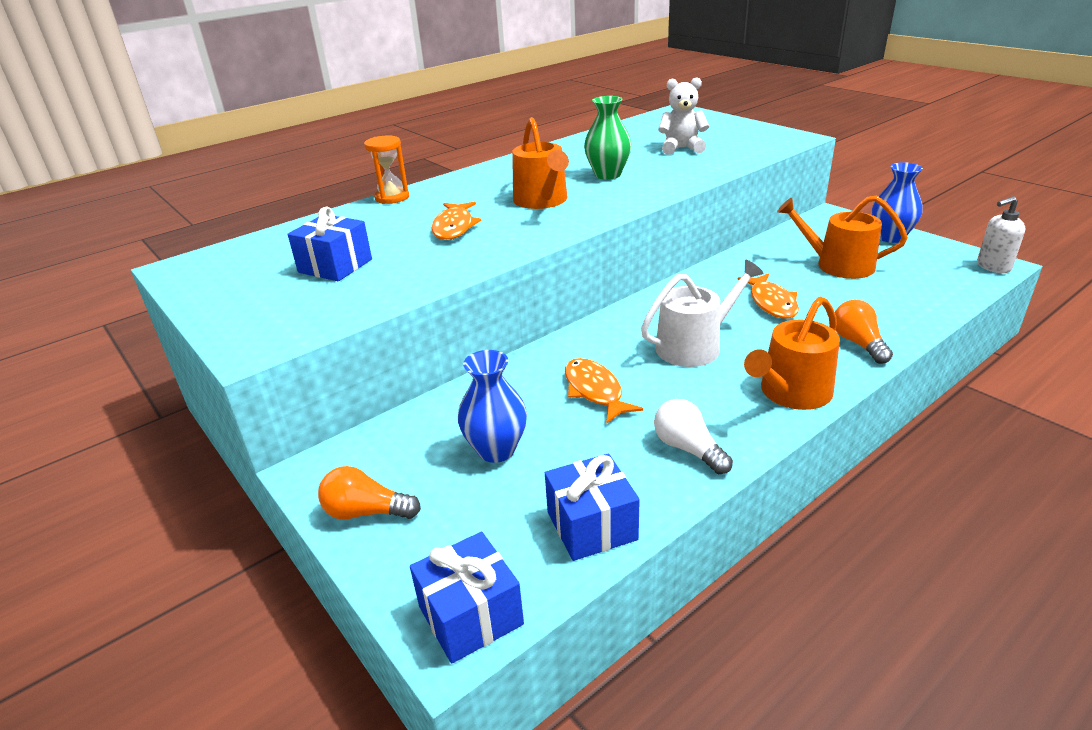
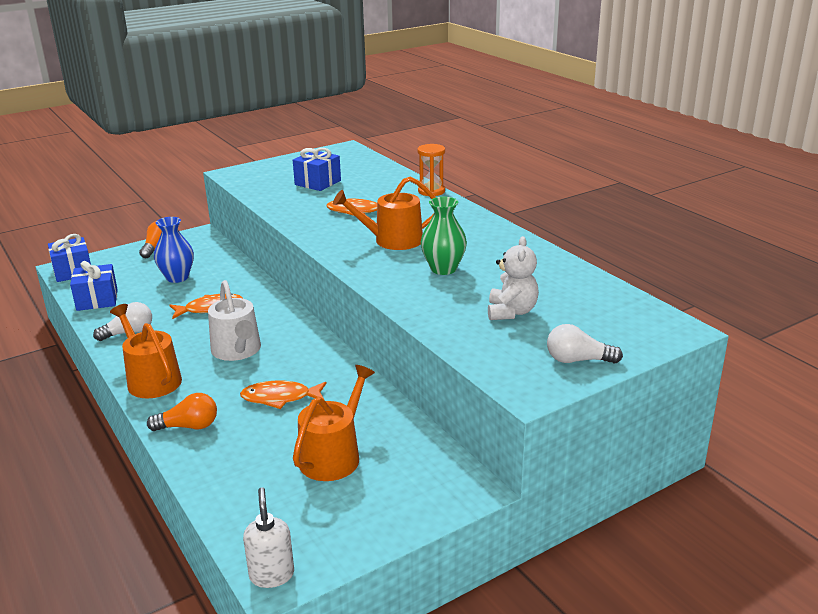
camera: 95 degrees right, 5 degrees down
(743, 129) = (578, 360): none -> white light bulb
(890, 237) = (387, 518): blue vase -> none

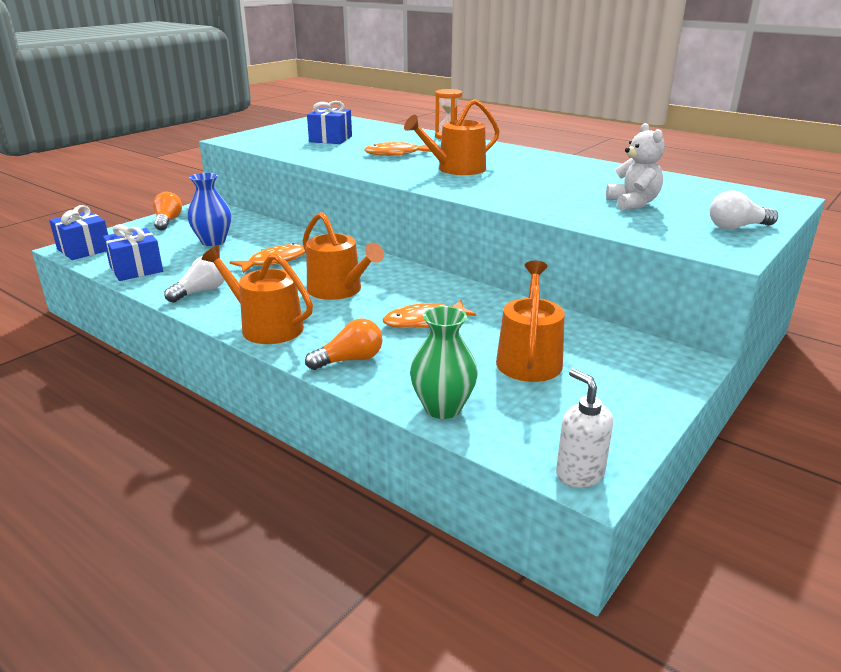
camera: 20 degrees left, 0 degrees up
(237, 351) = (339, 290): white watering can -> orange watering can
(443, 269) = (531, 183): green vase -> green vase (443, 408)

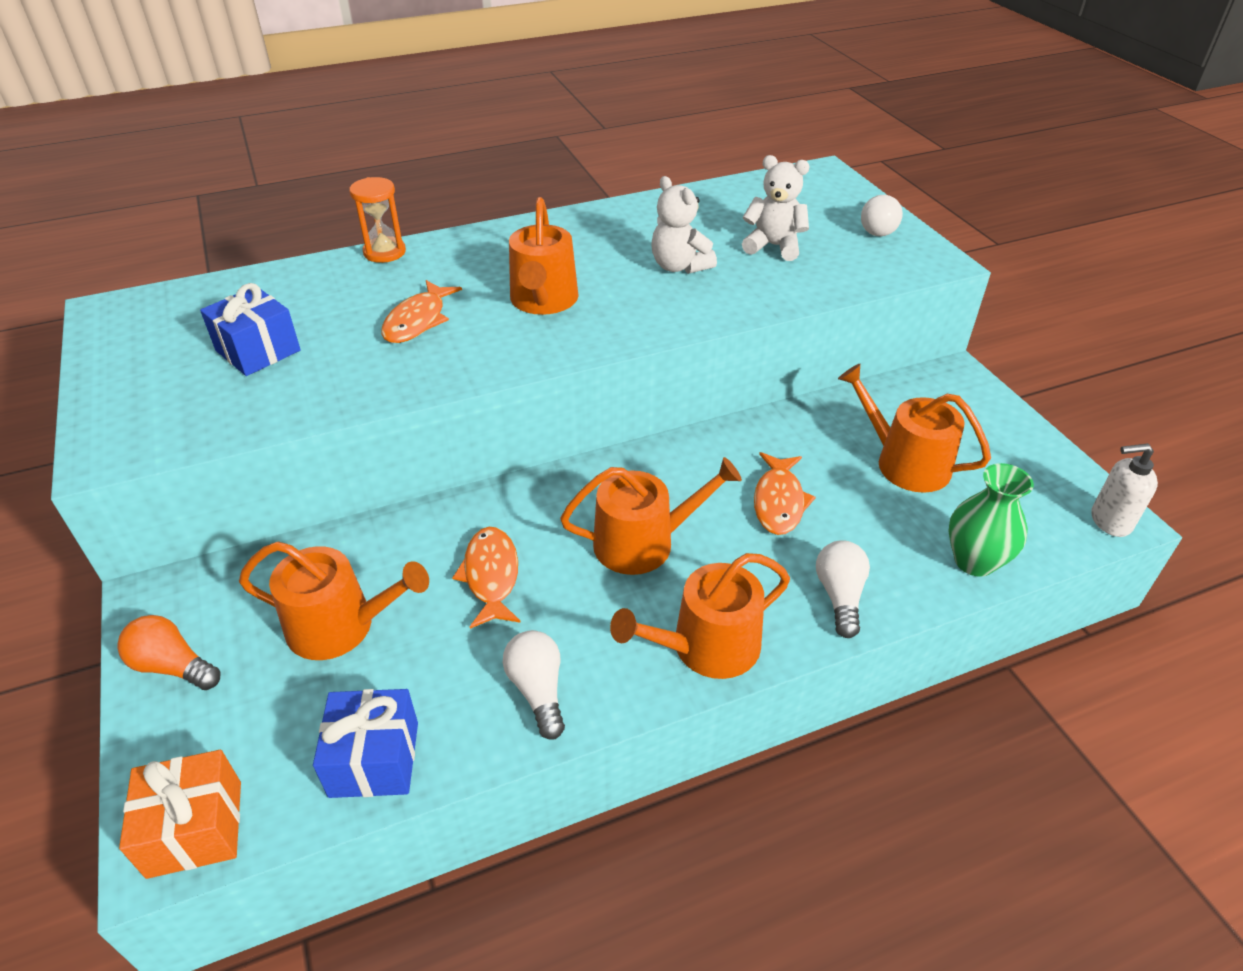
camera: 60 degrees left, 15 degrees up
(84, 249) = (195, 828): blue gift -> orange gift
(213, 241) = (341, 626): blue vase -> orange watering can
(350, 360) = (840, 596): orange light bulb -> white light bulb
(553, 187) = (679, 266): none -> white teddy bear

